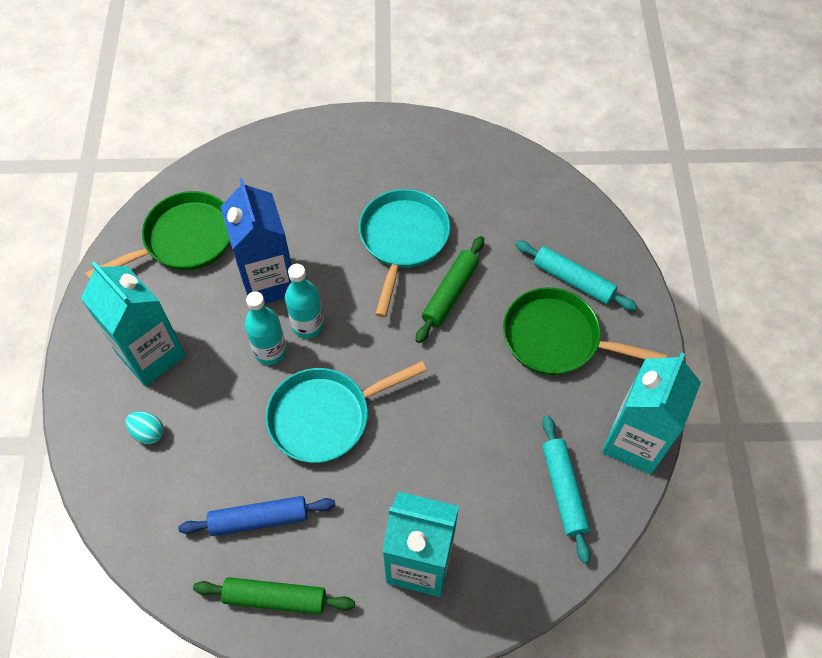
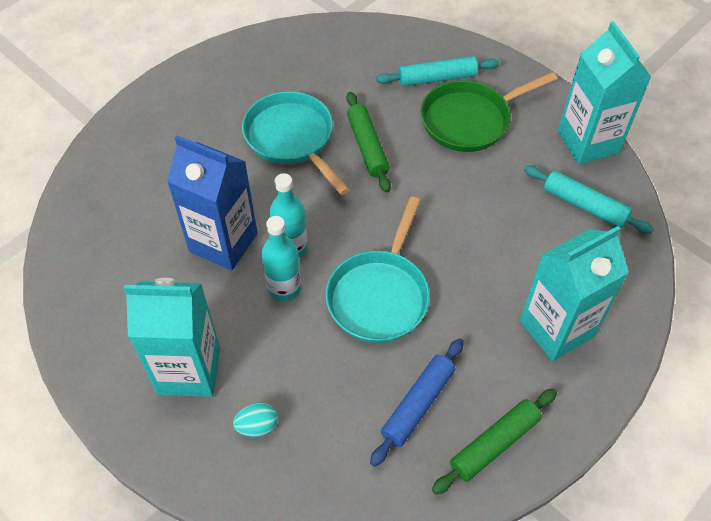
camera: 45 degrees left, 5 degrees down
(184, 240) = (114, 268): green pan -> none

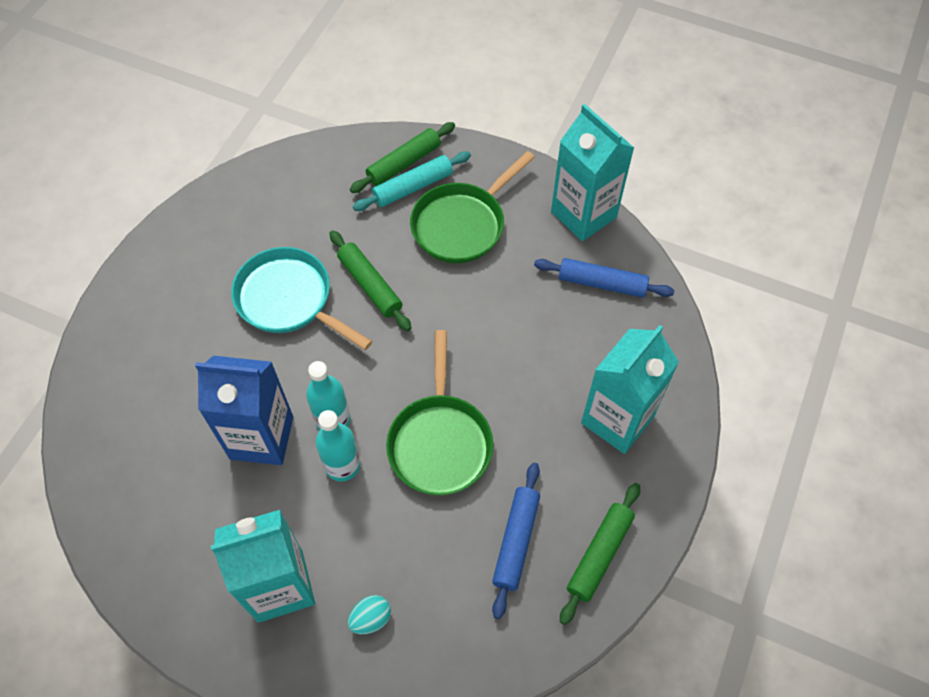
camera: 20 degrees left, 5 degrees up
(380, 295) = (440, 441): turquoise pan -> green pan
(436, 57) = (404, 163): none -> green rolling pin
(584, 205) = (602, 283): turquoise rolling pin -> blue rolling pin

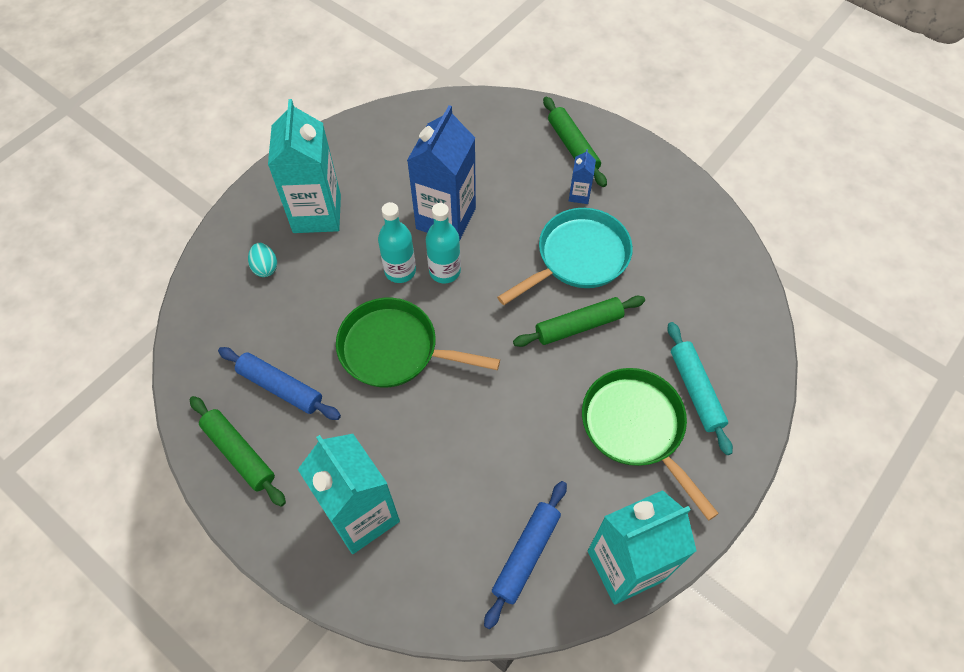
camera: 105 degrees right, 0 degrees up
(206, 313) = (579, 195): none -> blue carton
(404, 163) = (730, 388): green rolling pin -> green rolling pin (573, 147)

